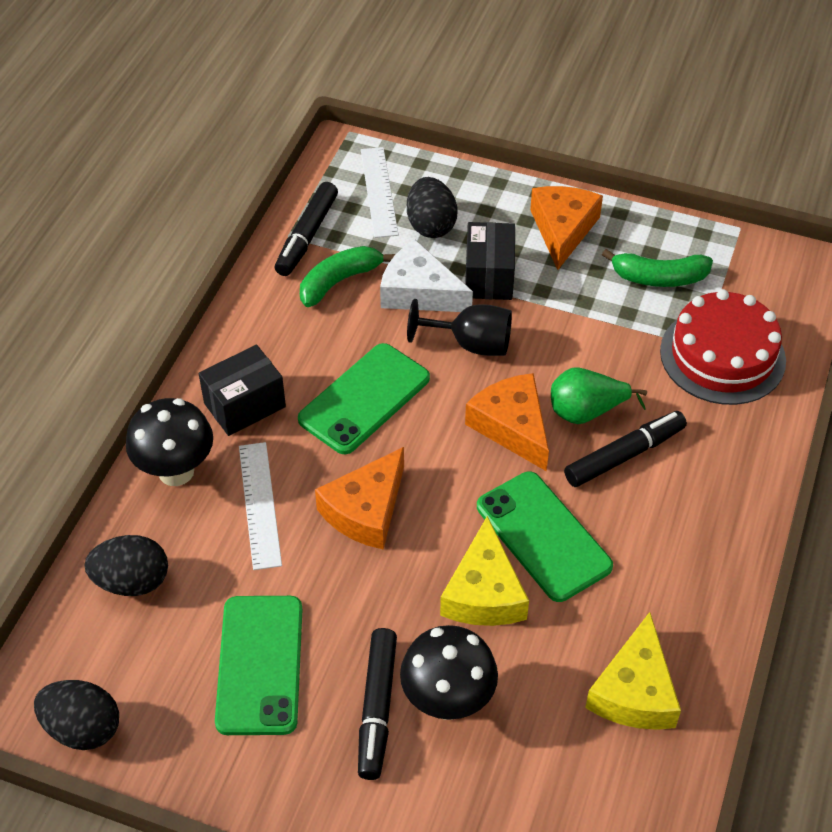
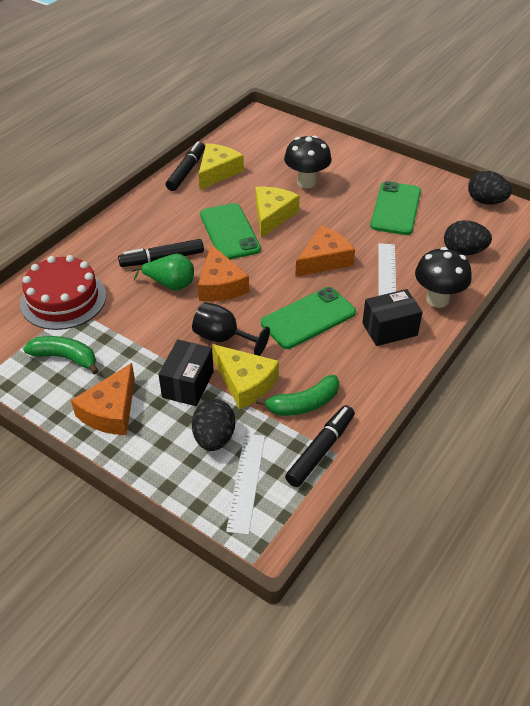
camera: 165 degrees left, 5 degrees down
(377, 708) = (341, 185): black marker -> black marker (186, 171)
(419, 292) = (245, 382): white cheese -> yellow cheese

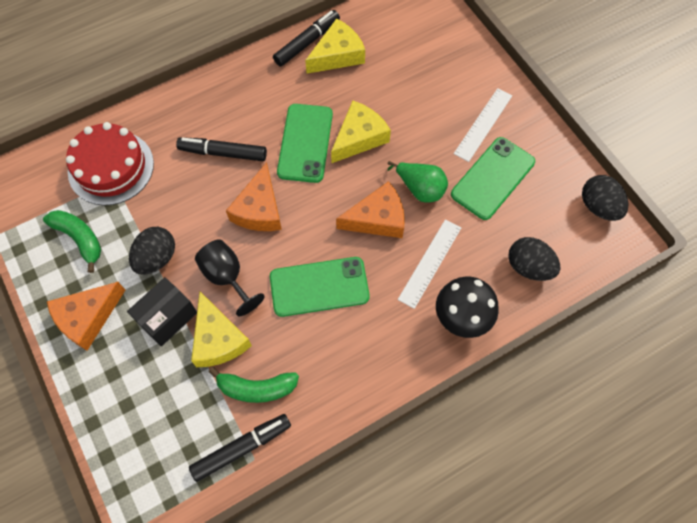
camera: 25 degrees right, 20 degrees up
(170, 284) = (214, 189): green pear -> green pear (420, 189)
(214, 438) = (157, 389): black egg -> black egg (156, 258)
(246, 482) = (159, 451): white ruler -> white ruler (483, 124)
(306, 182) = (420, 104): black mushroom -> none
(389, 329) = (389, 335): black box -> none

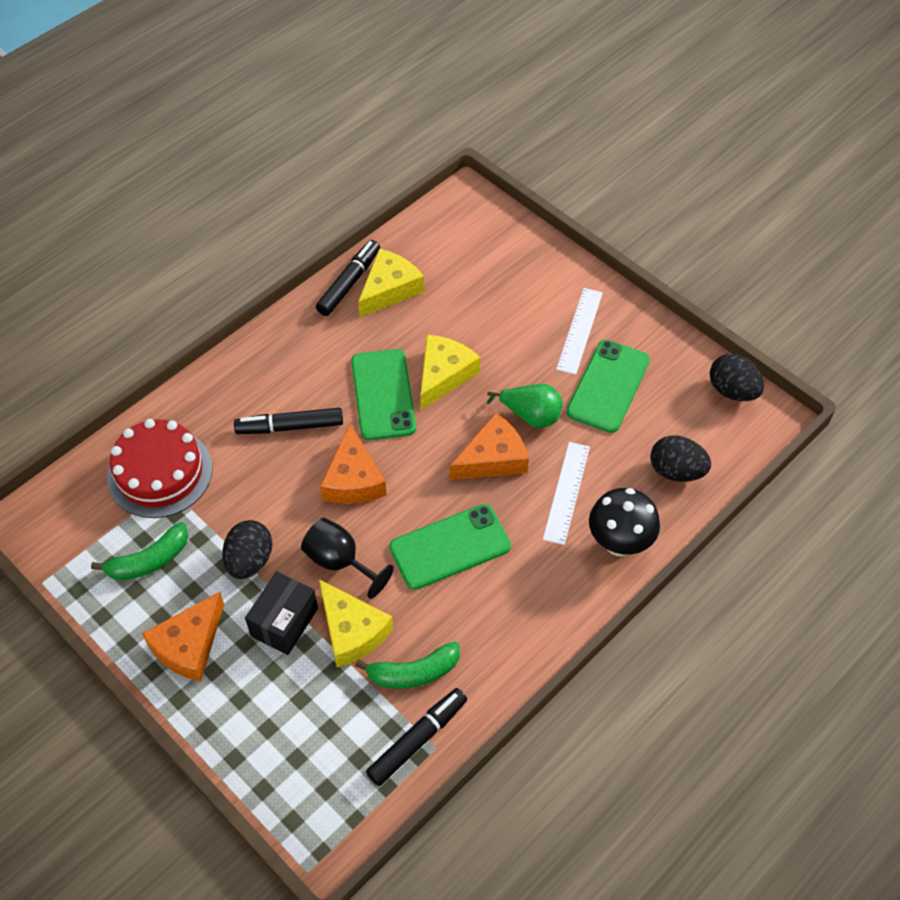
camera: 15 degrees left, 10 degrees down
(80, 239) = (149, 561): green banana -> green banana turned 120 degrees clockwise

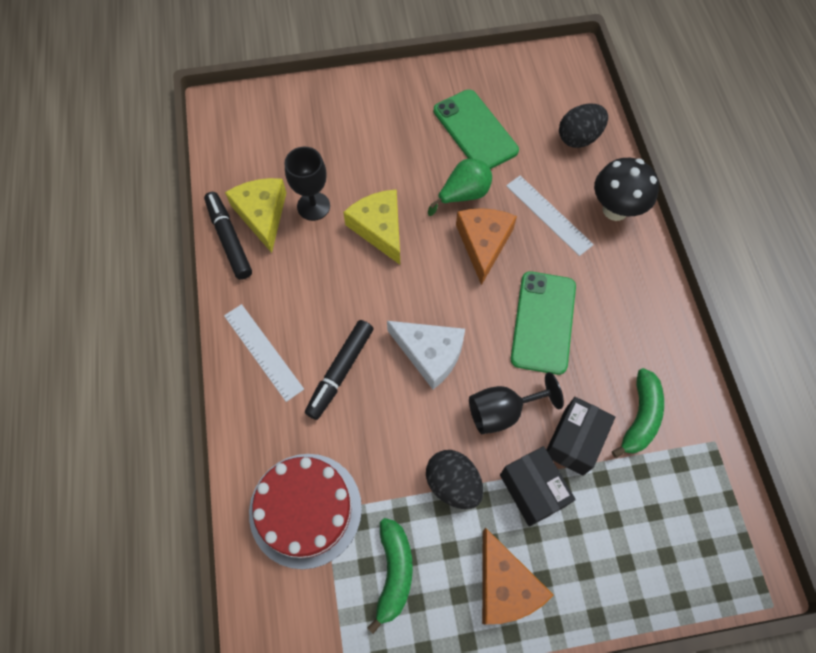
camera: 55 degrees left, 10 degrees up
(352, 631) = (574, 441): yellow cheese -> black box
(353, 479) = (430, 354): orange cheese -> white cheese
(383, 395) = (364, 282): green phone -> none
(417, 739) = (701, 450): black marker -> none
(426, 318) = (313, 206): none -> black goblet
(579, 330) = (411, 116): white ruler -> white ruler (263, 352)
(732, 391) = (536, 63): black egg -> none

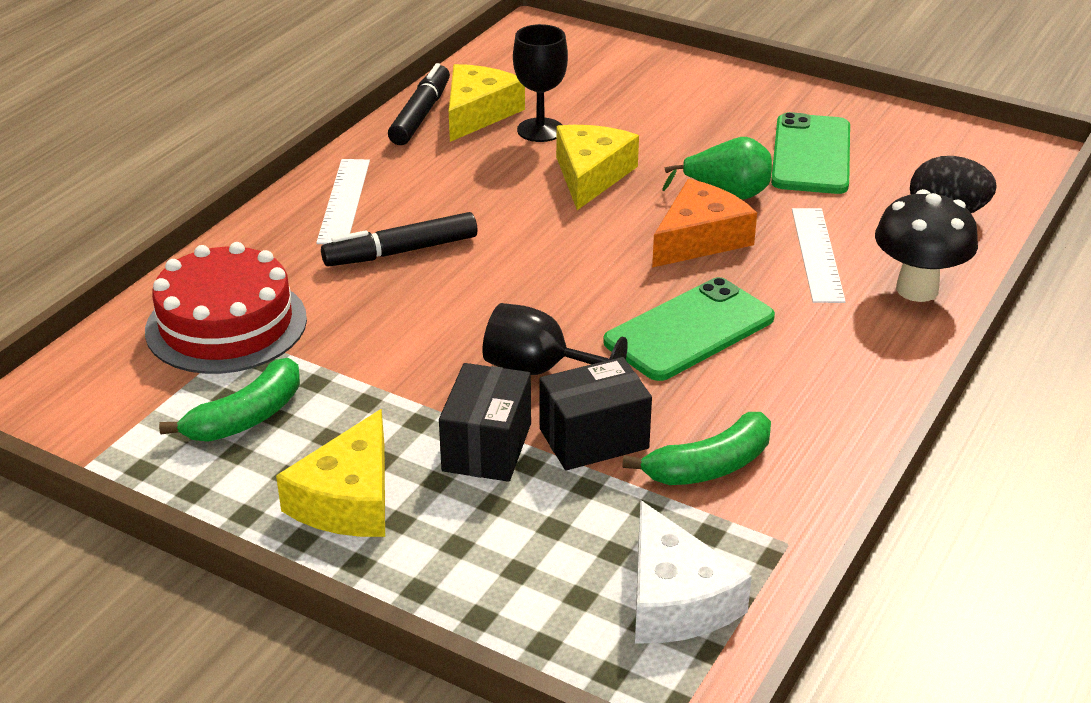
camera: 40 degrees right, 30 degrees down
(430, 354) = (517, 287): white cheese -> white cheese (675, 599)
(453, 483) = (403, 391): black egg -> none
(505, 585) = (348, 499): orange cheese -> yellow cheese

